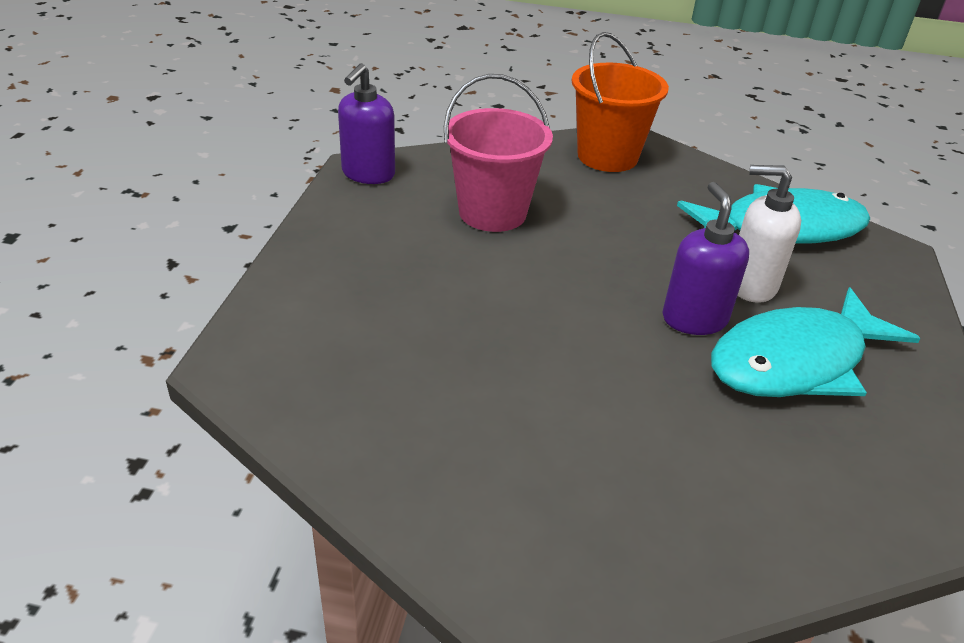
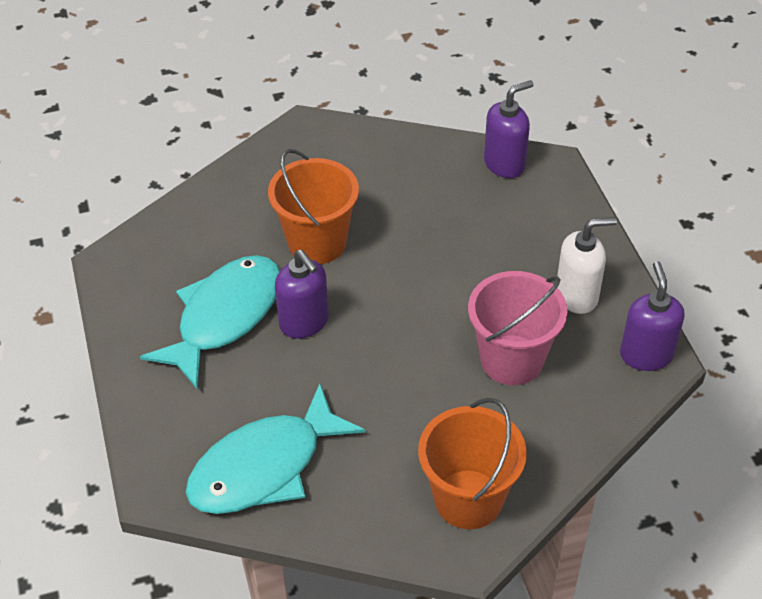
camera: 155 degrees right, 10 degrees up
(291, 392) = (504, 164): none -> purple soap dispenser
(635, 399) = (317, 243): none -> orange bucket
(750, 285) = (274, 377): white soap dispenser -> white soap dispenser (577, 296)

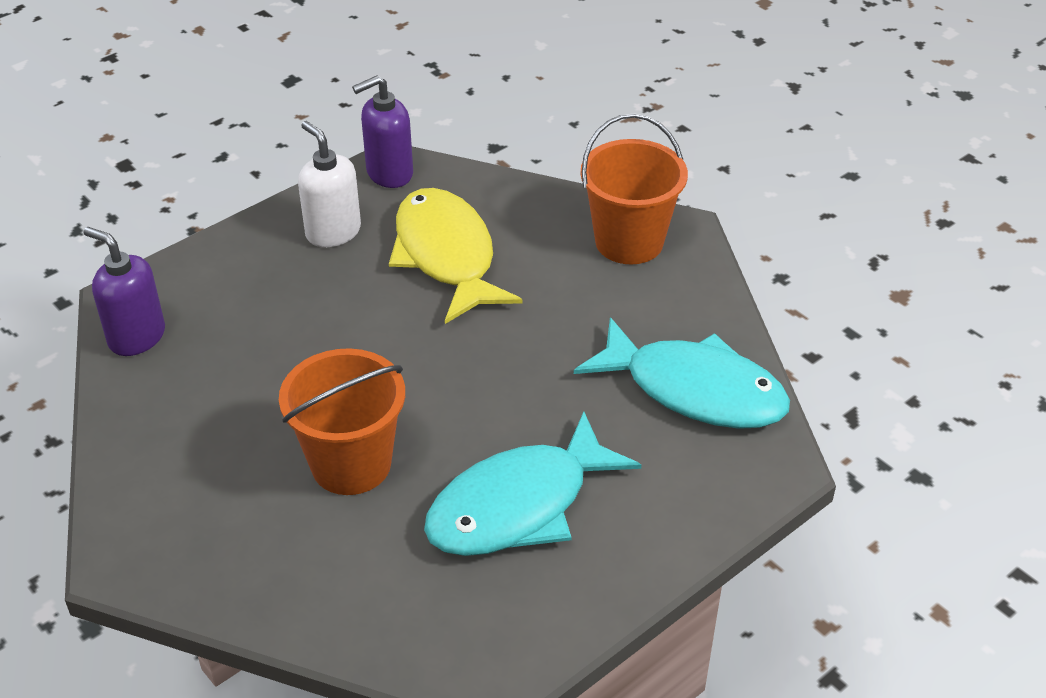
camera: 115 degrees left, 5 degrees down
(224, 317) = (518, 506): turquoise fish -> turquoise fish turned 45 degrees counterclockwise
(304, 322) = (486, 429): purple soap dispenser -> none
(511, 360) = (446, 255): pink bucket -> yellow fish

